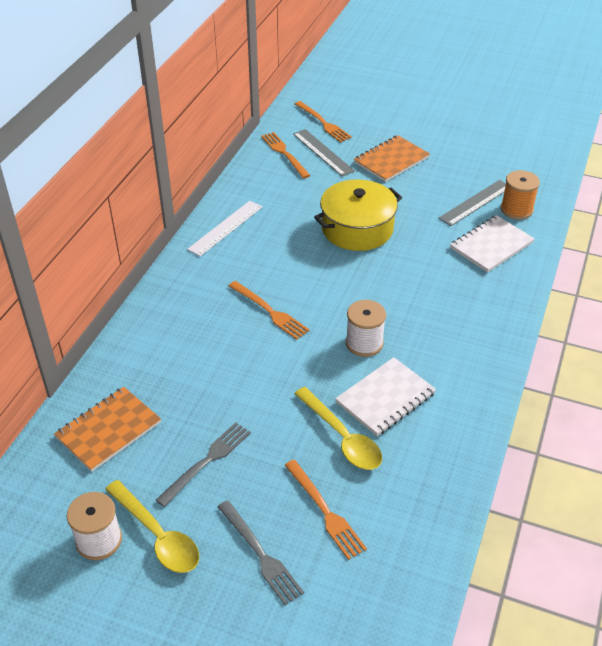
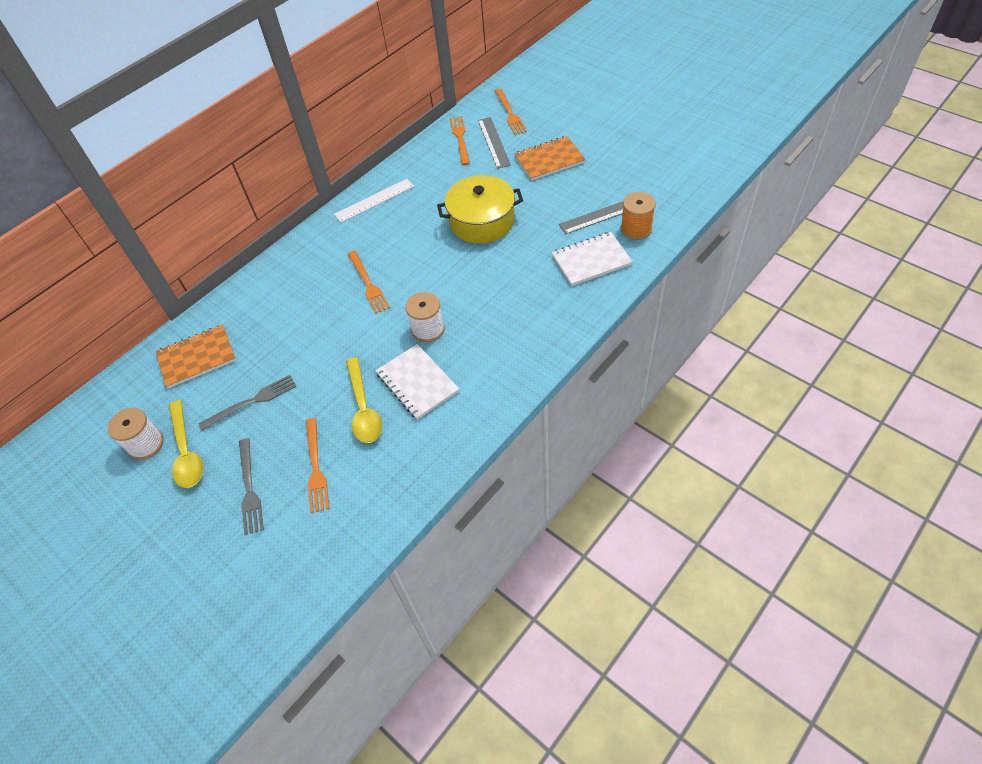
camera: 25 degrees right, 10 degrees up
(385, 398) = (417, 383): white notebook -> white notebook turned 75 degrees clockwise

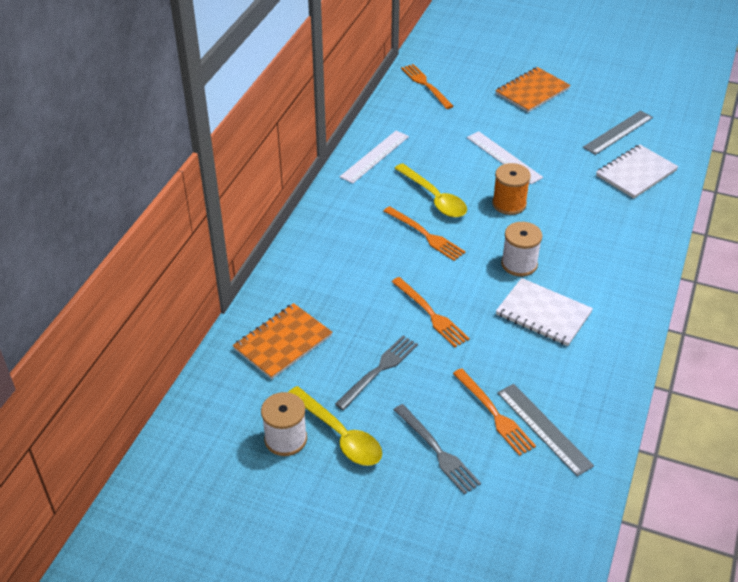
camera: 25 degrees left, 10 degrees down
(363, 408) = (505, 349): yellow spoon -> yellow spoon (434, 198)
(482, 221) = (504, 157): yellow pot -> white ruler
(493, 142) = (463, 84): grey ruler -> grey ruler (543, 428)
(510, 113) = (461, 55): orange fork -> orange fork (430, 314)
(636, 229) = (659, 139): orange spool -> orange spool (509, 204)

